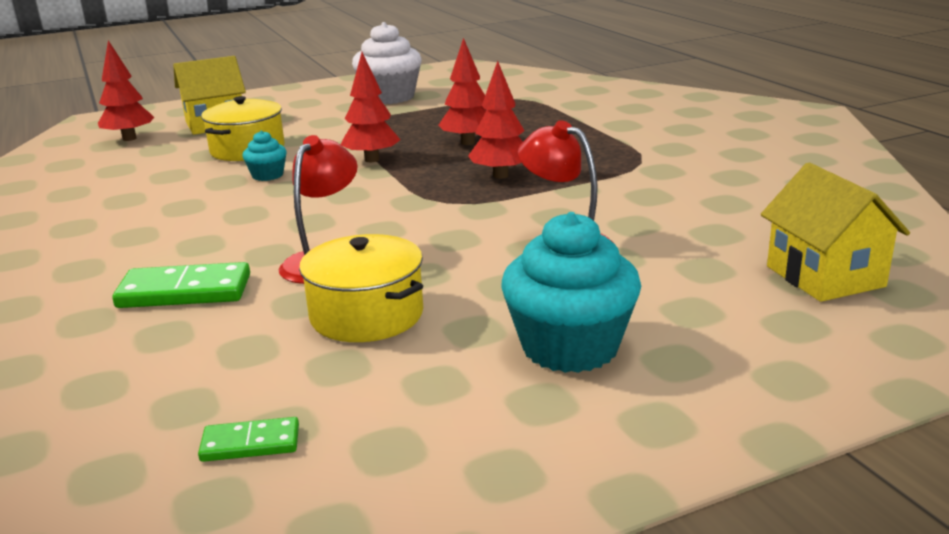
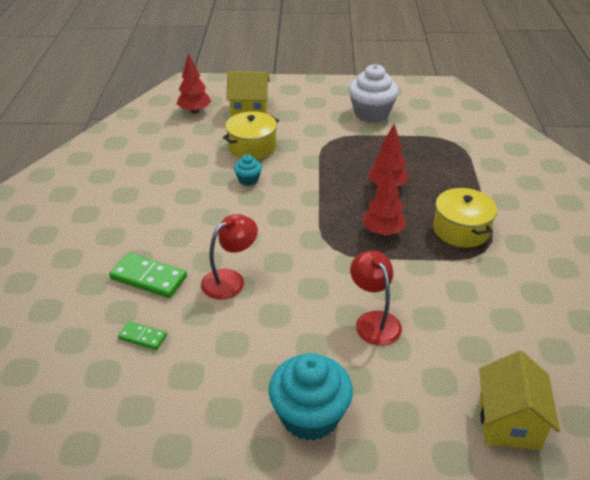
camera: 25 degrees right, 15 degrees up
(250, 443) = (116, 415): green domino -> green domino (142, 337)
(366, 315) = (224, 339): yellow pot -> yellow pot (461, 230)
(372, 160) = (316, 184): red tree -> none

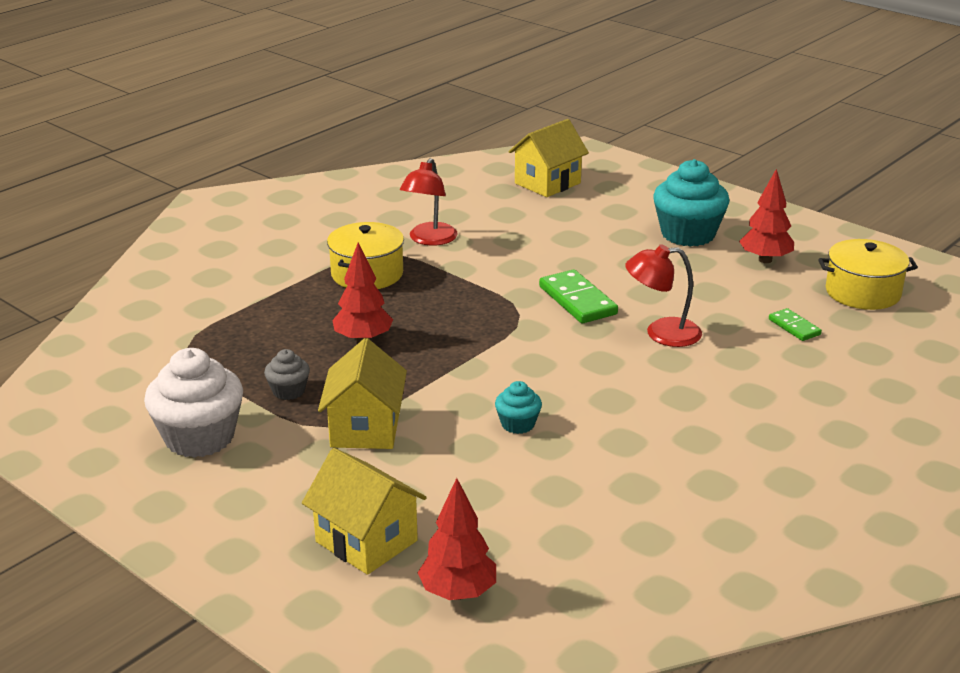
camera: 140 degrees left, 10 degrees down
(148, 278) = (752, 371): green domino -> green domino (578, 300)
(252, 147) = (451, 470): yellow pot -> yellow pot (862, 292)
(313, 146) = (365, 429): none -> yellow house
(373, 145) = (288, 391): none -> grey cupcake
(374, 321) = (562, 255): red lamp -> red lamp (429, 240)
(382, 232) = (446, 304): red tree -> red tree (765, 260)

